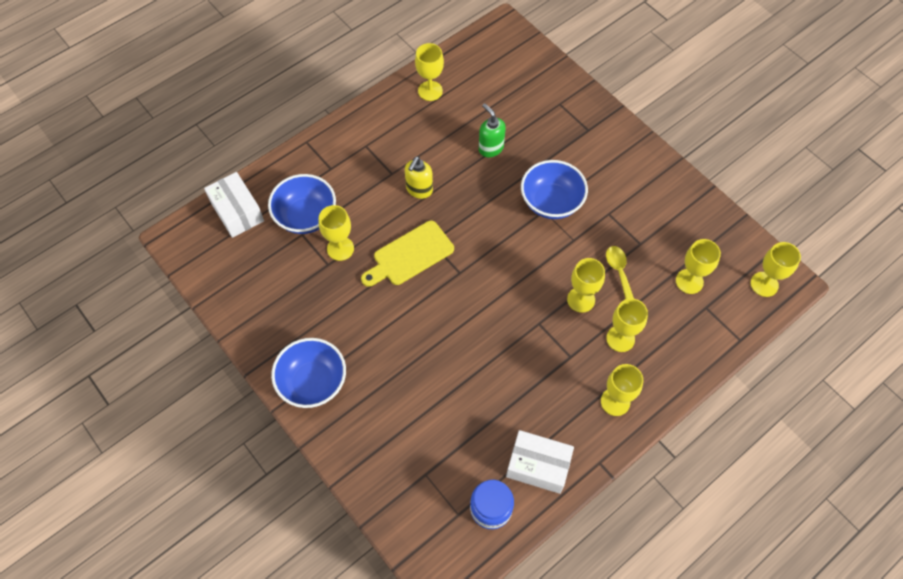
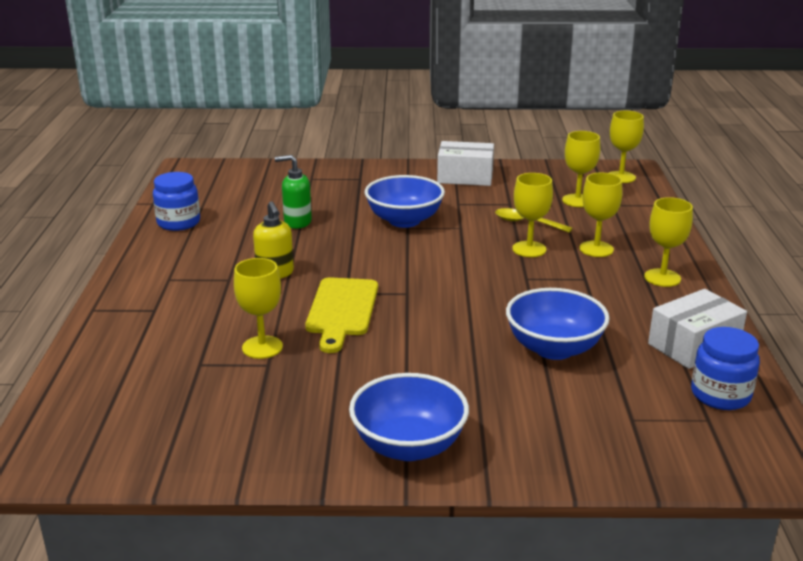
camera: 50 degrees left, 35 degrees down
(237, 212) = (86, 395): white box -> white box (465, 177)
(306, 216) = (182, 351): blue bowl -> blue bowl (554, 348)
(430, 91) = (178, 223): yellow goblet -> blue jar

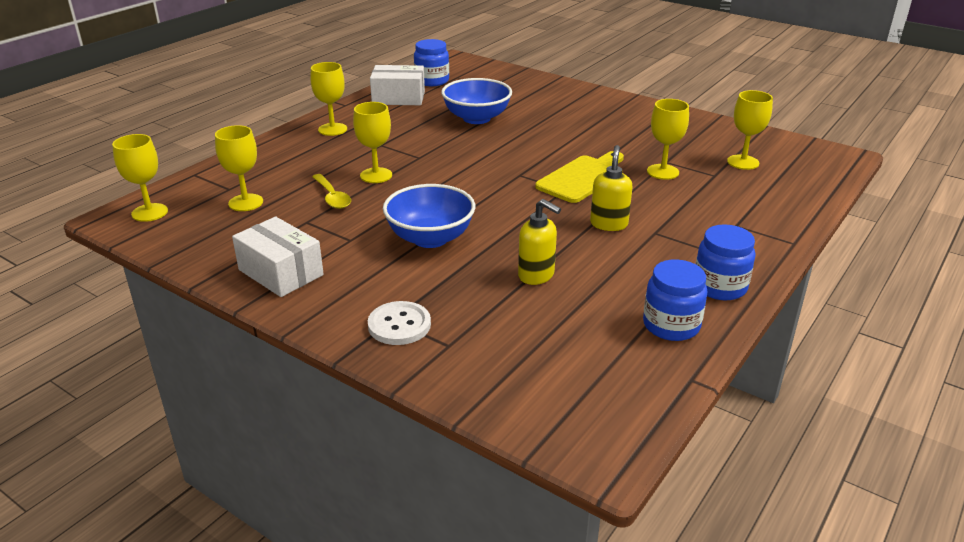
camera: 145 degrees left, 5 degrees up
(152, 254) = (720, 287): none -> blue jar
(297, 222) = (536, 275): green soap dispenser -> yellow soap dispenser
(352, 177) = (399, 325): none -> white button
(408, 446) = (617, 107): blue bowl -> none
(596, 249) = (329, 159): yellow goblet -> yellow goblet (743, 162)

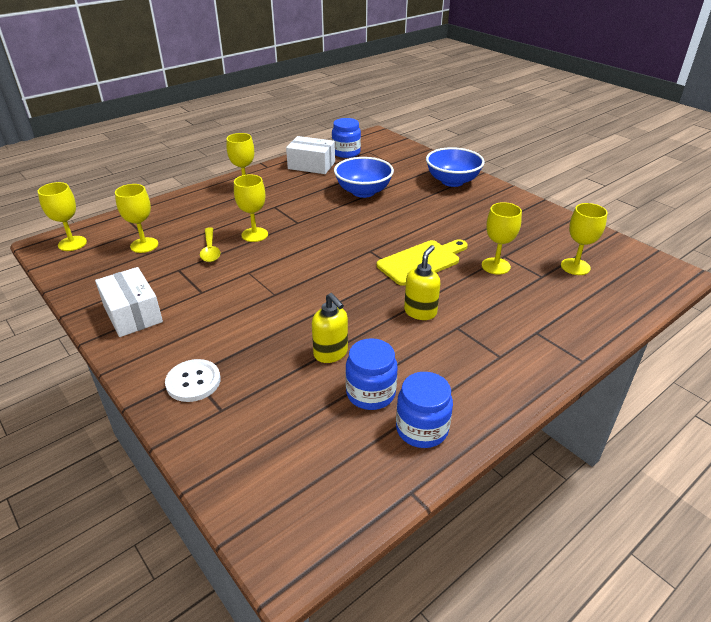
camera: 15 degrees right, 5 degrees up
(430, 238) = (264, 301): blue bowl -> blue bowl (452, 181)
(720, 287) = (488, 396): blue jar -> blue jar (370, 393)

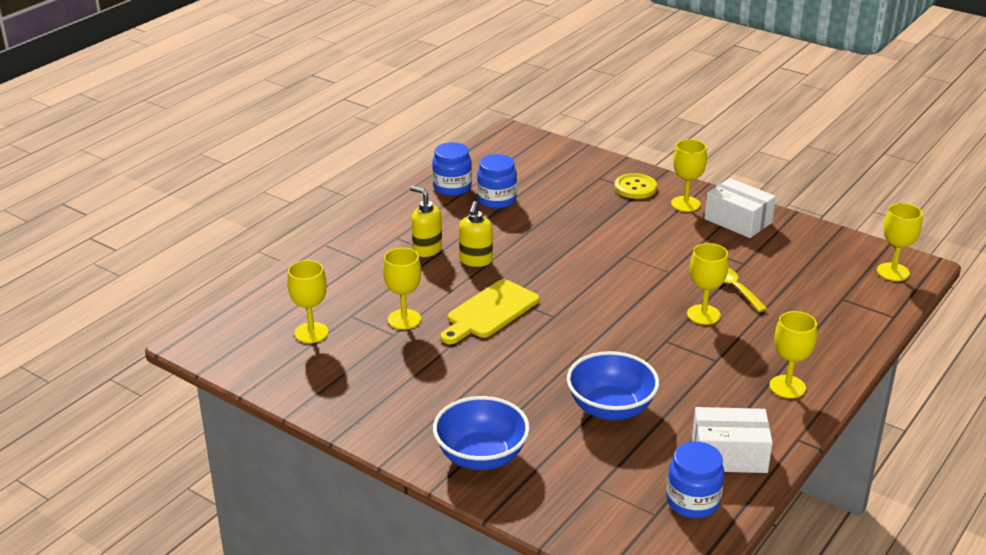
camera: 165 degrees right, 5 degrees down
(144, 245) = (813, 282): yellow goblet -> yellow goblet (685, 204)
(193, 382) = (635, 188): white button -> yellow button
(331, 353) = (541, 219): yellow soap dispenser -> yellow soap dispenser (427, 250)

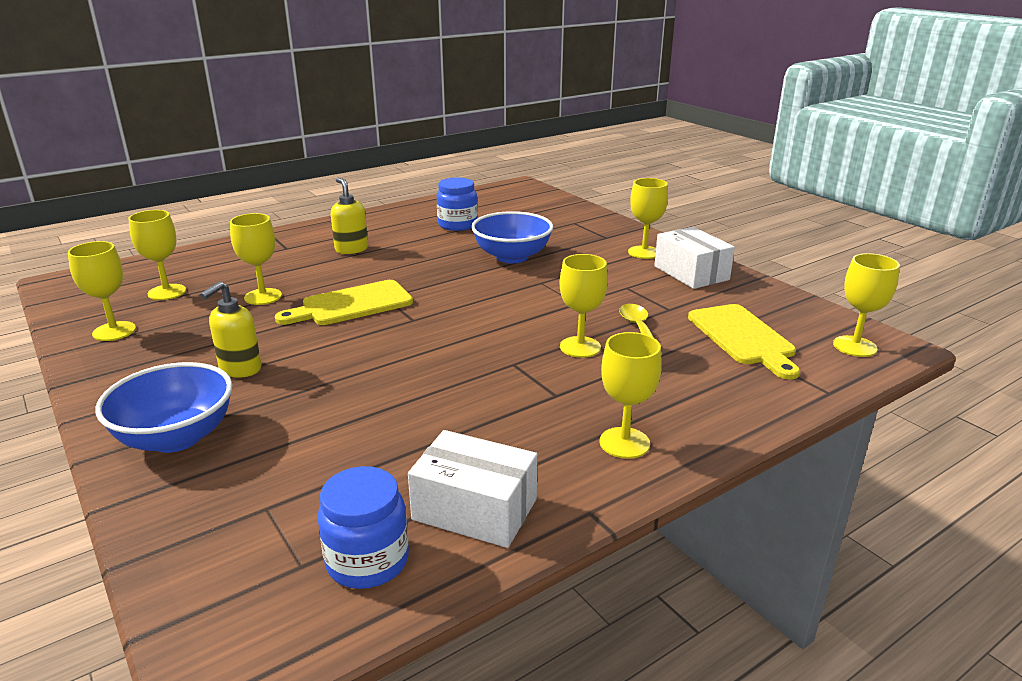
camera: 20 degrees right, 5 degrees down
(316, 382) = (114, 331): none -> yellow goblet
(452, 187) = (427, 212): blue jar -> none
(475, 261) = (386, 264): yellow soap dispenser -> yellow soap dispenser (240, 369)
(611, 408) = (378, 419): blue bowl -> blue bowl (512, 257)
(635, 188) = (602, 234): yellow button -> none
(813, 280) = (743, 337): none -> yellow cutting board

